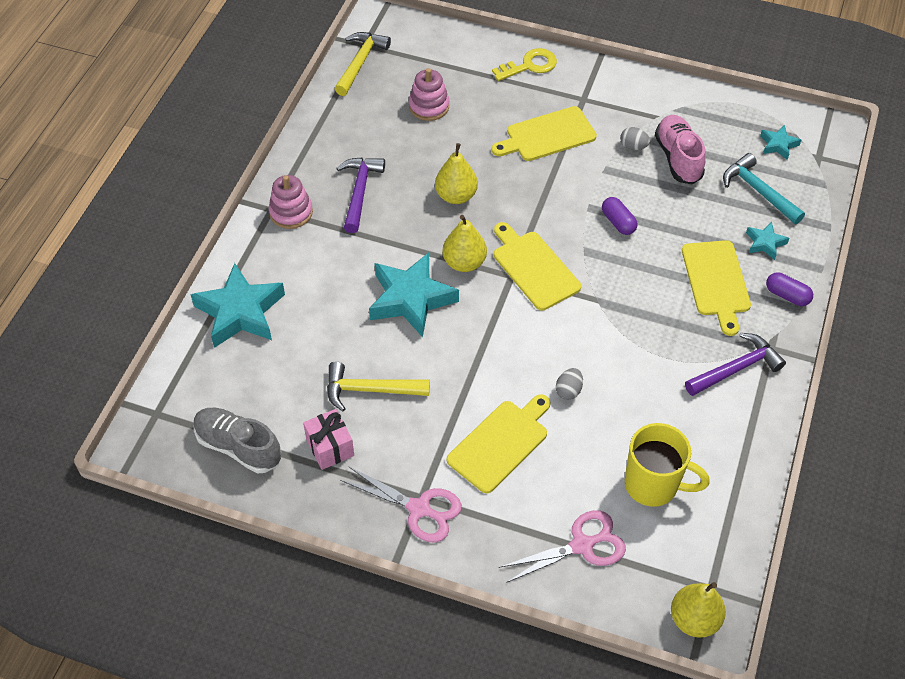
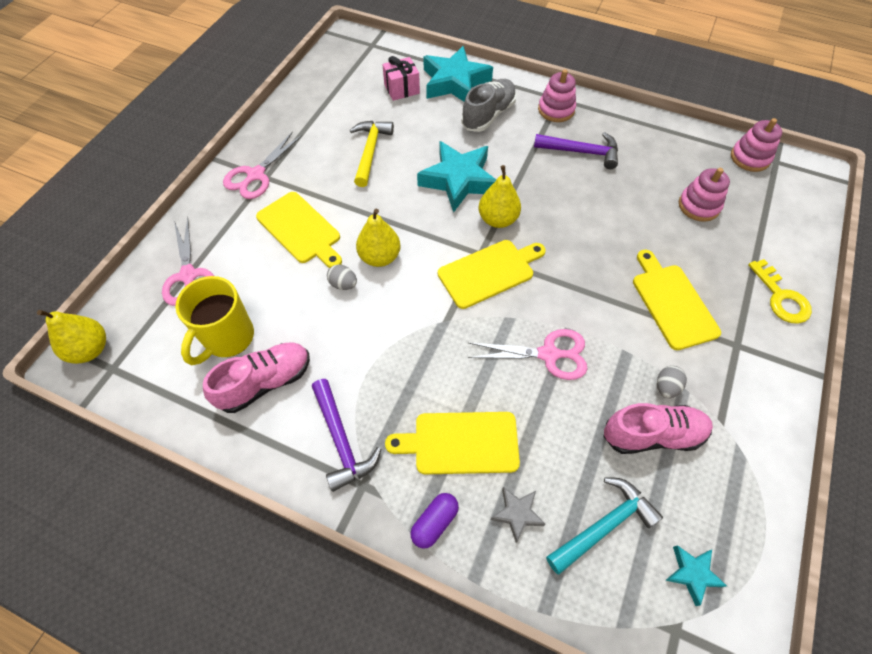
camera: 95 degrees right, 5 degrees up
(238, 447) = (335, 82): grey shoe -> grey shoe (488, 115)
(330, 447) = (323, 128): pink gift -> pink gift (401, 89)
(360, 62) = (750, 158): yellow hammer -> pink stacking toy
(456, 196) = (580, 219): yellow pear -> yellow pear (380, 257)
(618, 222) = (548, 354): purple capsule -> pink scissors
(694, 440) = (265, 382): none -> pink shoe
(765, 243) = (517, 514): turquoise star -> grey star

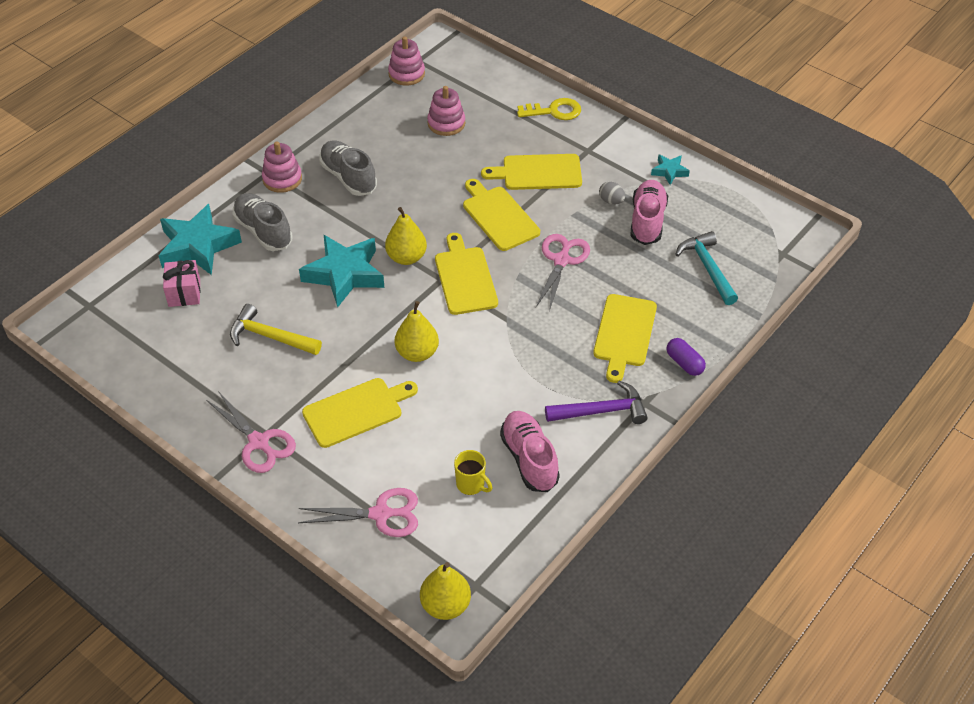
camera: 75 degrees left, 10 degrees down
(228, 338) = (471, 485): yellow mug -> yellow mug, size x0.55
(343, 284) = (439, 386): grey egg -> none
(517, 514) = (689, 313): grey star -> none
(581, 152) = (348, 177): purple hammer -> grey shoe
(588, 281) = (499, 216): none -> yellow cutting board
(692, 574) = (749, 233): turquoise star -> turquoise star (669, 171)

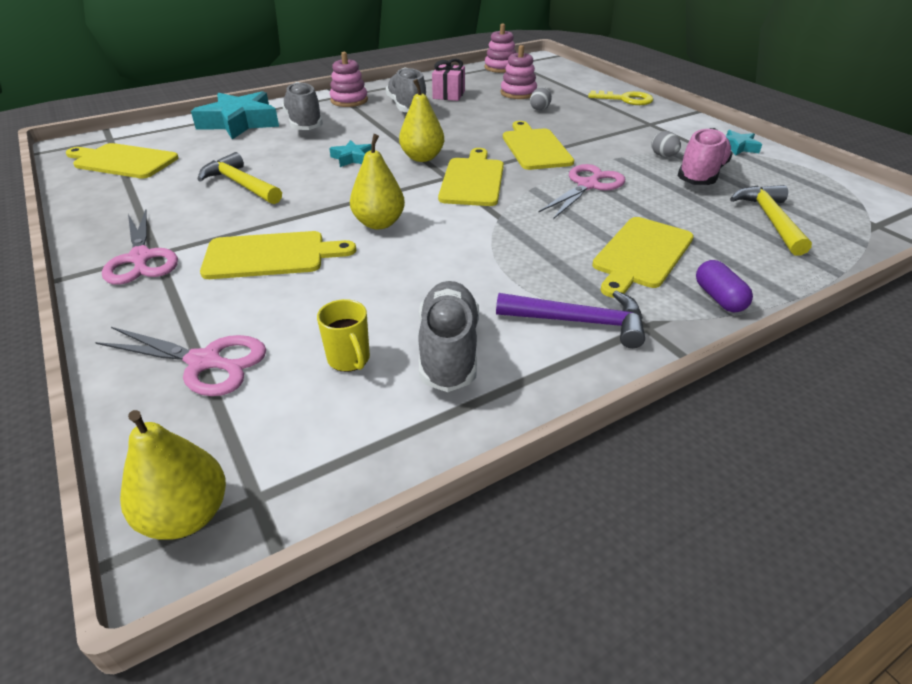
camera: 20 degrees right, 10 degrees down
(184, 293) = (196, 145): pink gift -> pink gift (448, 95)
(344, 274) = (352, 158): turquoise star -> turquoise star, size x0.48
(479, 149) = (540, 109): none -> grey egg
(529, 459) = (448, 351): pink shoe -> grey shoe
(538, 172) = (591, 129): yellow cutting board -> yellow cutting board (123, 161)
(707, 268) = (770, 220): turquoise hammer -> yellow hammer

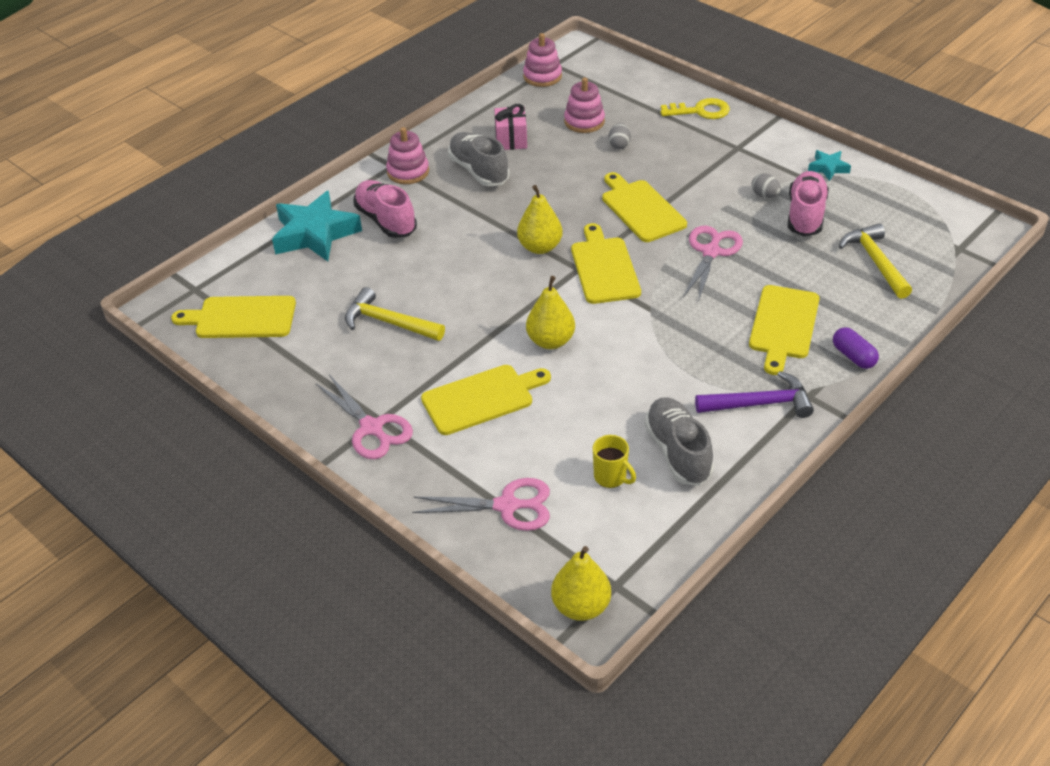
camera: 15 degrees left, 5 degrees up
(304, 123) = (386, 220): grey shoe -> pink shoe
(352, 158) = (472, 263): turquoise star -> none

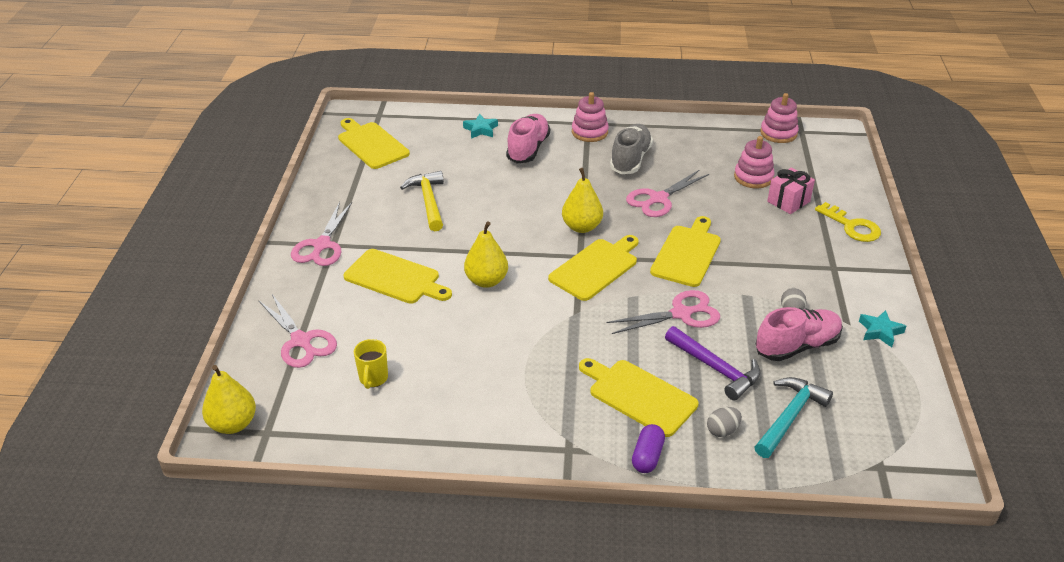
camera: 50 degrees right, 5 degrees down
(315, 234) = (481, 130): turquoise star -> turquoise star, size x0.48
(511, 140) = (684, 156): pink gift -> pink gift (788, 201)
(552, 185) = (658, 199): none -> pink scissors
(619, 145) = (749, 207): grey egg -> grey egg (722, 430)
(677, 452) = (431, 401): grey shoe -> none
(760, 403) = (530, 424): purple hammer -> purple hammer (716, 368)
(783, 325) = (639, 395): yellow cutting board -> yellow cutting board turned 60 degrees clockwise
(875, 261) = (789, 416): yellow hammer -> turquoise hammer

